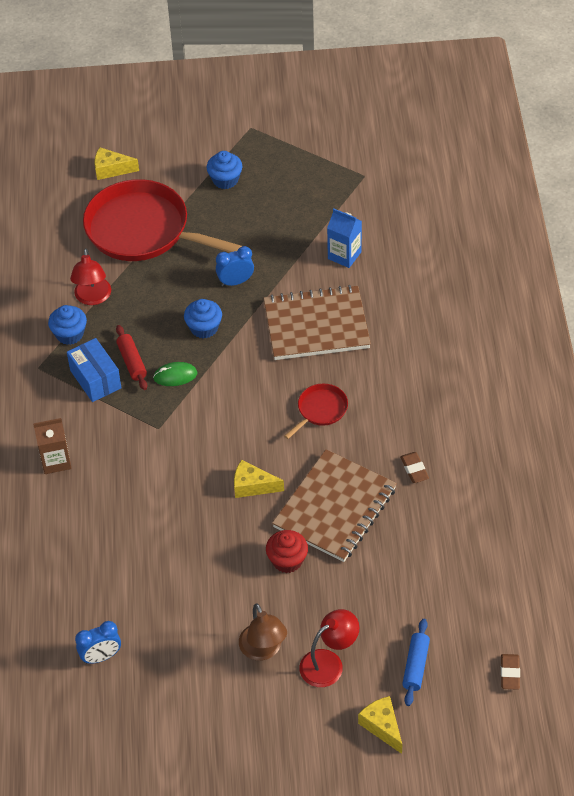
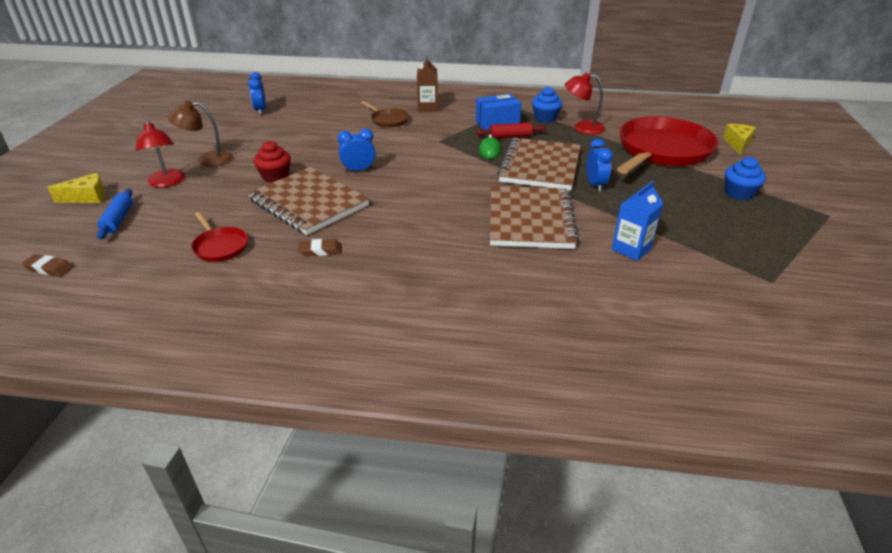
camera: 100 degrees right, 15 degrees down
(106, 494) = (388, 120): none -> brown pan
(204, 328) = (540, 166): blue cupcake -> brown notebook
(252, 486) = (358, 170): yellow cheese -> blue clock
(320, 410) = (422, 209): red pan -> red pan (220, 246)
(415, 666) = (118, 220): blue rolling pin -> blue rolling pin turned 60 degrees clockwise

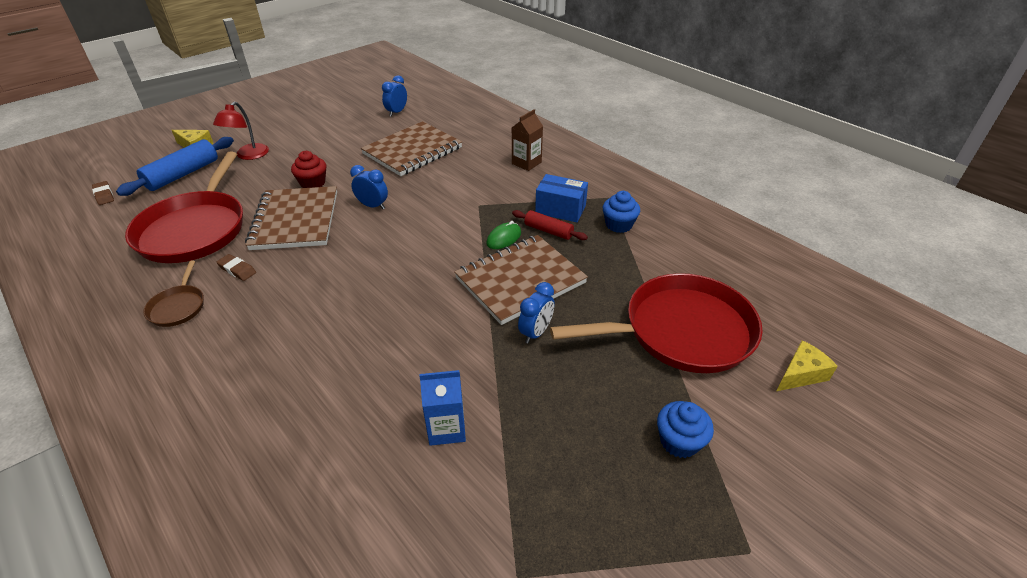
camera: 40 degrees right, 5 degrees up
(118, 220) = (183, 174): blue rolling pin -> blue rolling pin, size x1.67
(207, 159) = (298, 145): brown lamp -> none
(220, 246) = (195, 229): red pan -> red pan, size x2.24
(388, 120) = (473, 163): brown pan -> brown pan (178, 307)
(530, 220) = (416, 335): brown notebook -> brown notebook (413, 151)
(582, 128) = (639, 255): red lamp -> none

